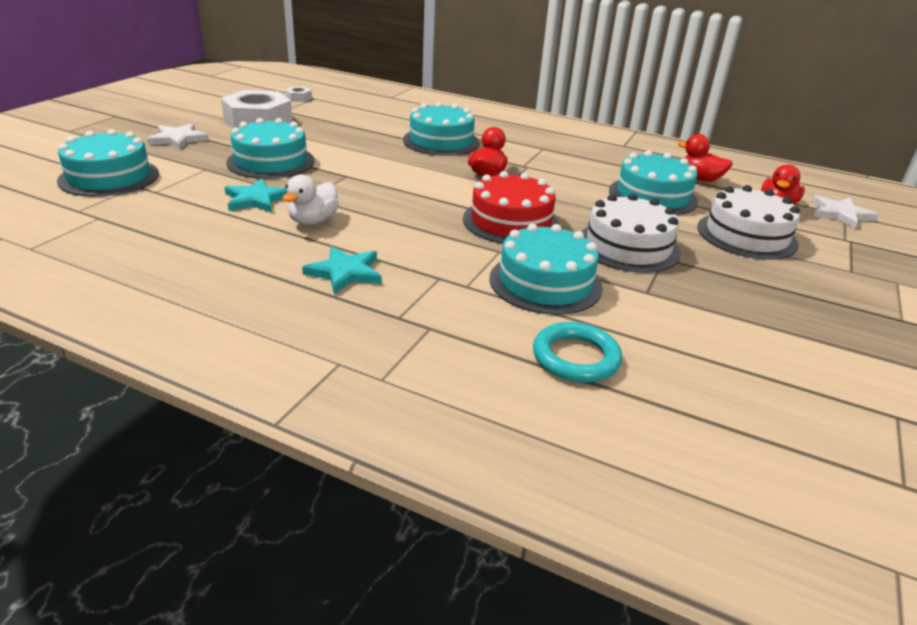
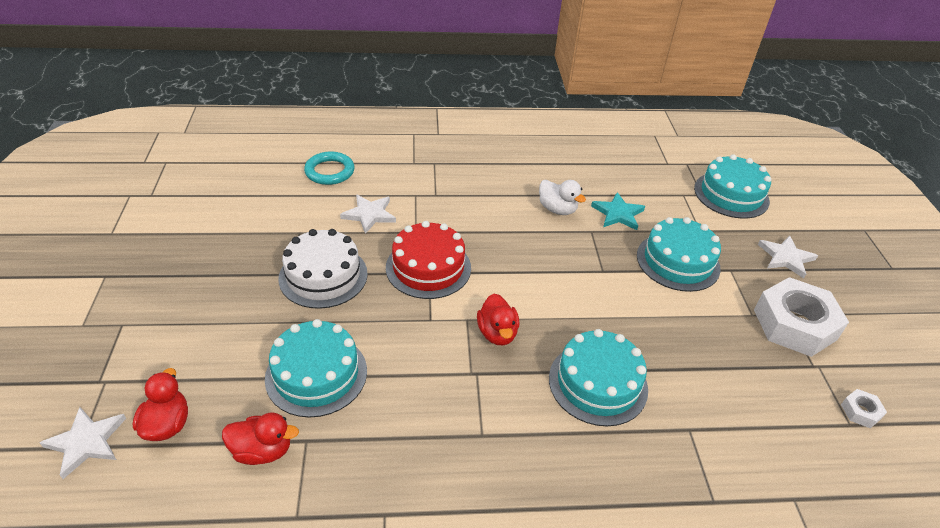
camera: 150 degrees right, 10 degrees up
(313, 221) = (557, 209): white duck -> white duck turned 135 degrees clockwise
(345, 272) = (489, 178): turquoise star -> none
(545, 283) = (369, 215): turquoise cake -> white star
(746, 235) = (214, 340): white cake -> none

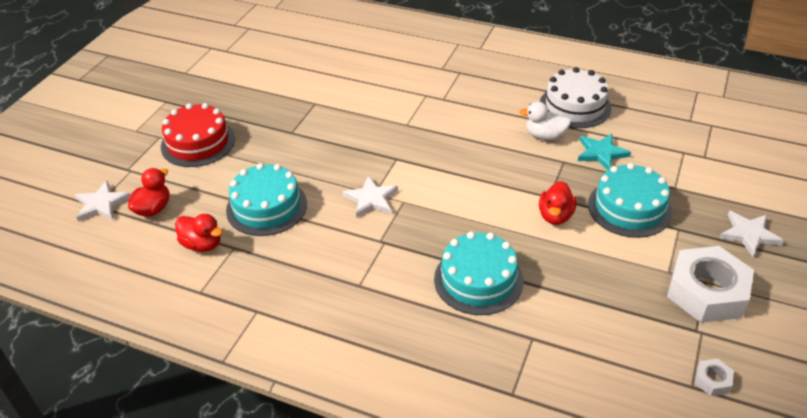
camera: 30 degrees right, 0 degrees up
(323, 276) = (313, 140): white cake -> white cake (575, 106)
(330, 171) = (367, 61): turquoise ring -> none
(369, 215) = (377, 102): white star -> white star (371, 199)
(428, 267) = (398, 154): red cake -> red cake (198, 143)
(497, 333) = (421, 219): red duck -> red duck (555, 216)
(557, 209) = (545, 136): white duck -> white duck turned 120 degrees clockwise
(731, 194) = (737, 164): turquoise cake -> none

